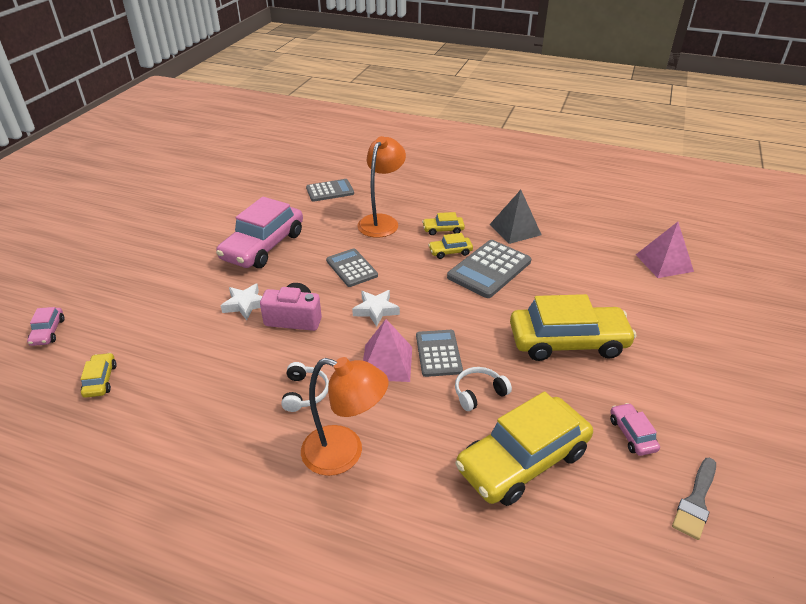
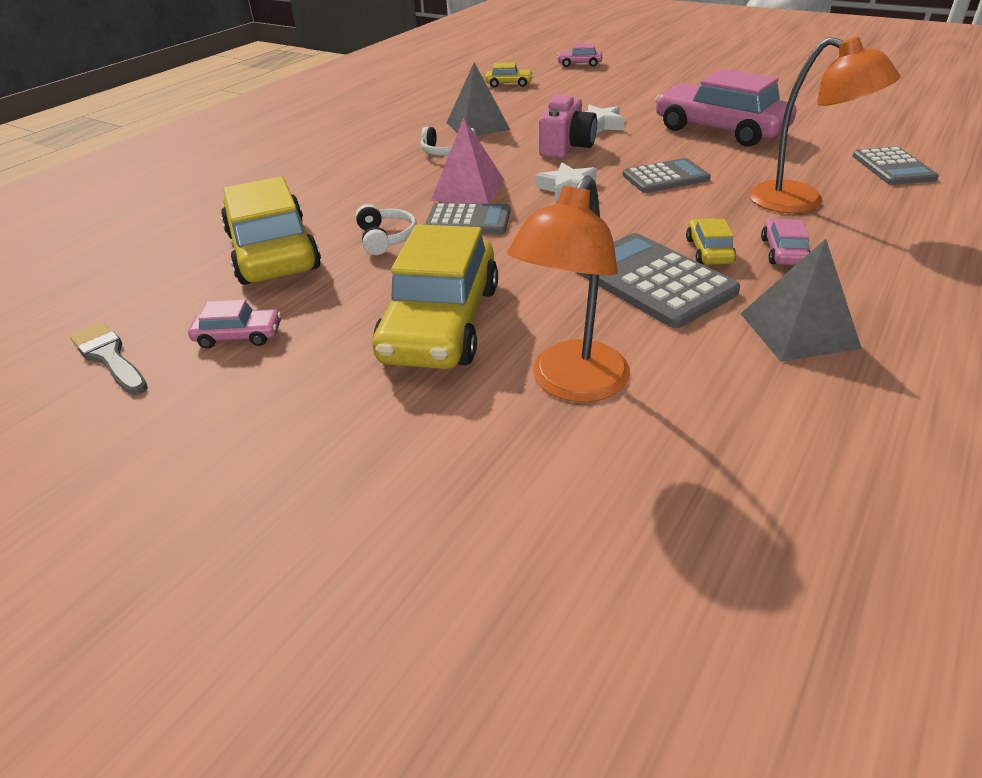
camera: 105 degrees right, 0 degrees up
(236, 383) = (477, 126): none -> grey pyramid
(344, 453) = (358, 167): orange lamp -> orange lamp (571, 384)
(443, 229) = (783, 251): yellow car -> pink car
(664, 262) = (660, 545): pink pyramid -> none

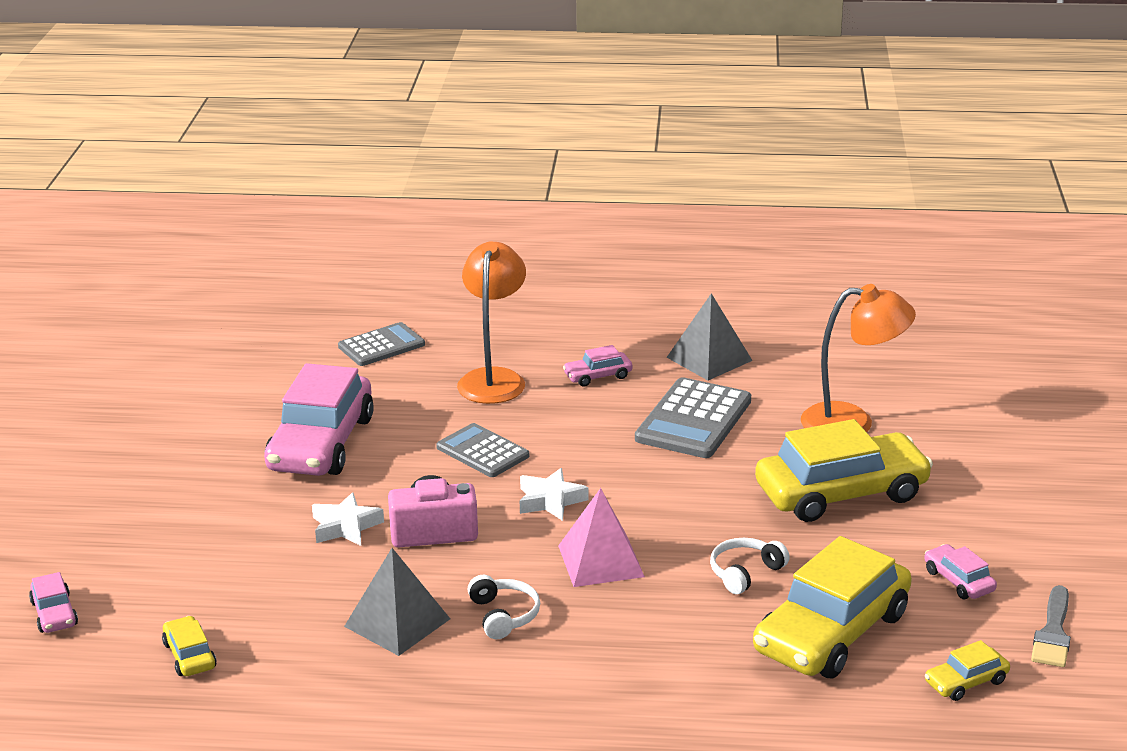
camera: 120 degrees left, 10 degrees down
(468, 220) = (668, 537): grey calculator -> none
(709, 251) = (624, 405): yellow car -> yellow car (966, 682)

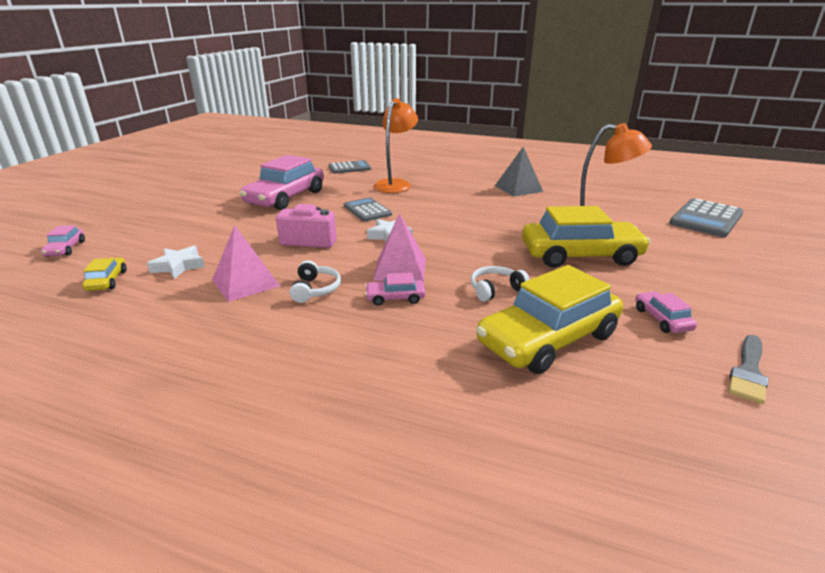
camera: 15 degrees right, 0 degrees up
(345, 526) = (263, 232): white star -> white star (178, 266)
(397, 622) = (245, 283): grey pyramid -> pink pyramid
(598, 376) = (452, 188): pink car -> pink car (395, 298)
(693, 420) = (497, 211): grey calculator -> grey calculator (706, 219)
(966, 682) = (662, 400): yellow car -> none

